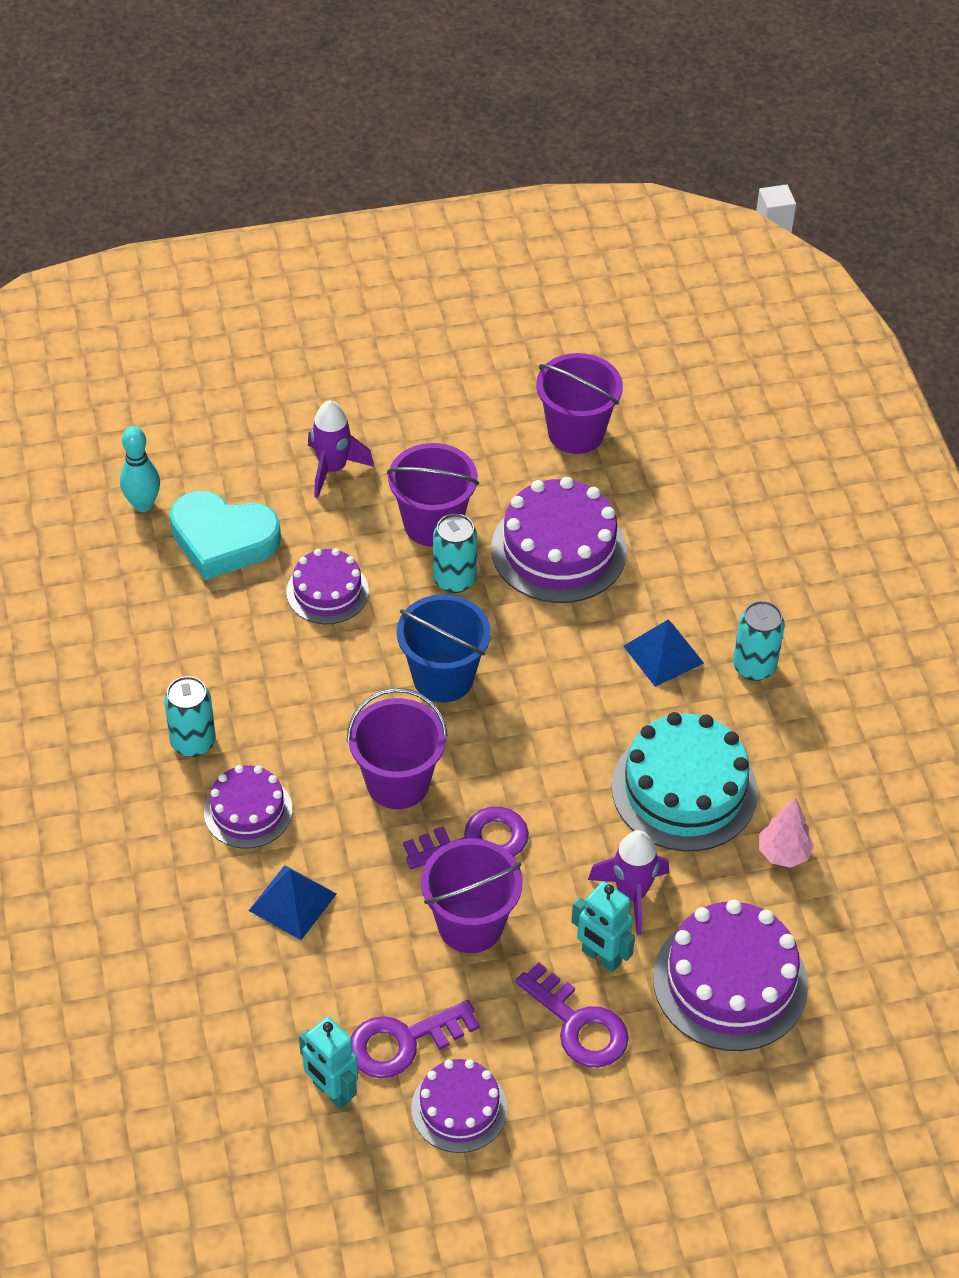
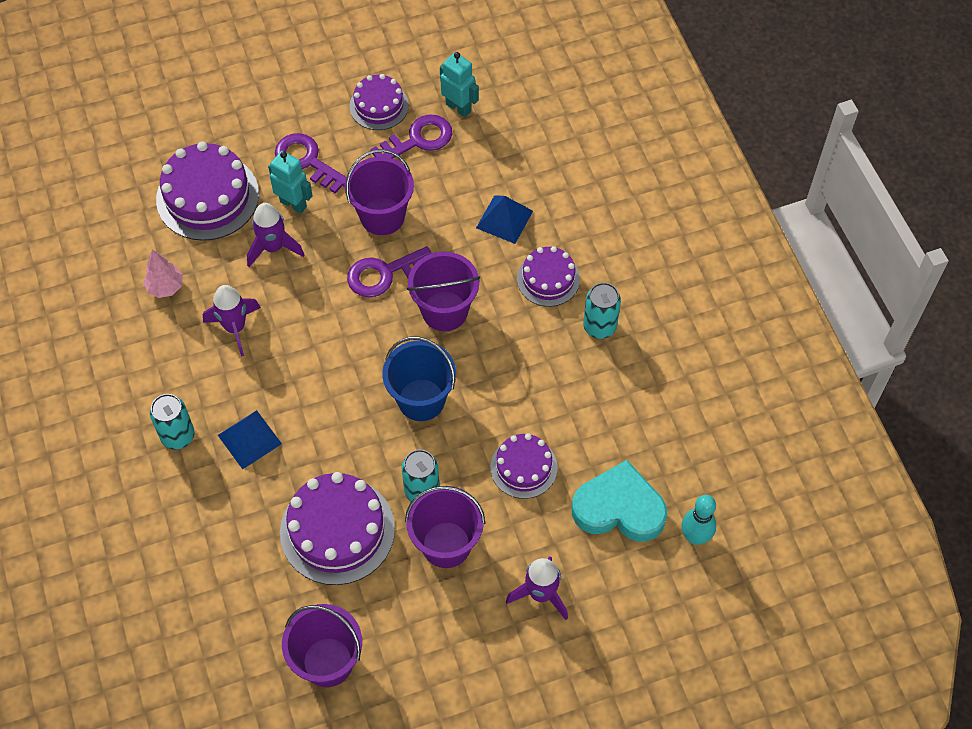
camera: 175 degrees right, 10 degrees up
(684, 789) = (235, 328): turquoise cake -> purple rocket

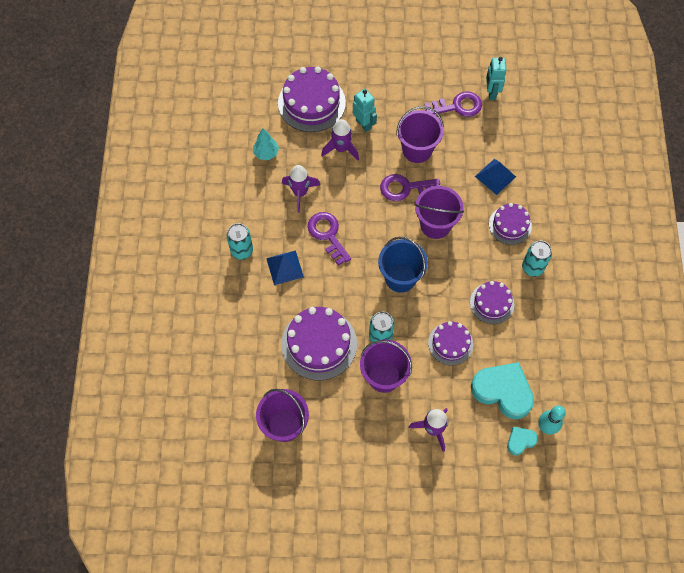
camera: 20 degrees right, 5 degrees up
(165, 287) = (266, 153): pink tree -> turquoise tree
(307, 161) = (381, 98): purple key -> purple key (328, 235)
(379, 106) = (440, 76): purple cake -> purple cake (492, 303)
(458, 107) = (491, 93): turquoise robot -> turquoise robot turned 150 degrees counterclockwise
(667, 567) = (520, 441): none -> turquoise heart

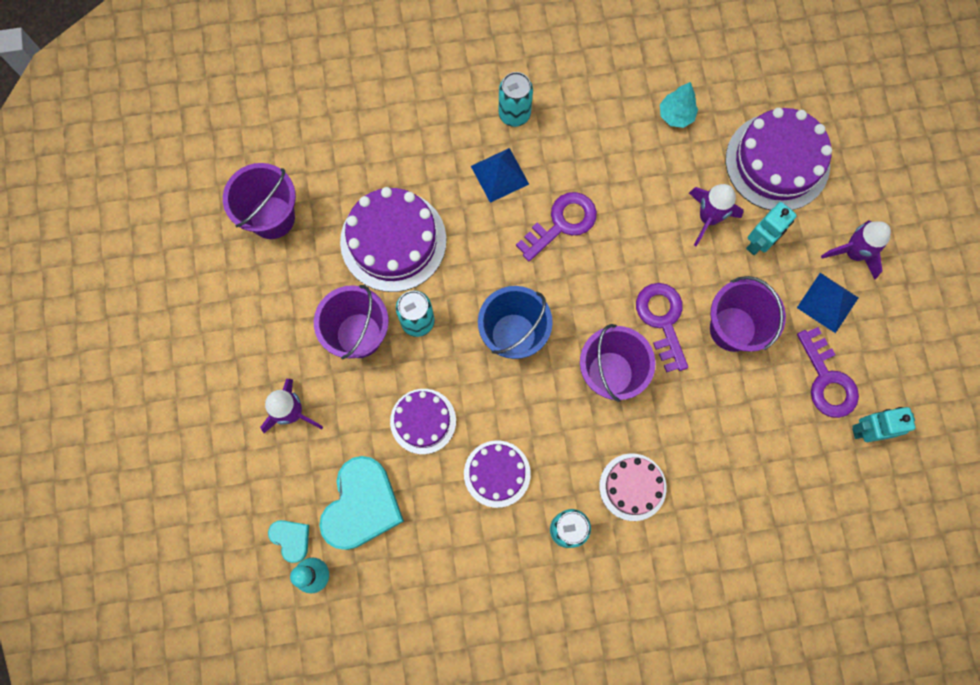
camera: 80 degrees right, 10 degrees up
(300, 193) = (621, 173): purple rocket -> purple rocket (853, 253)
(495, 176) = (713, 454): blue pyramid -> blue pyramid (827, 302)
(510, 225) = (632, 487): purple cake -> pink cake

